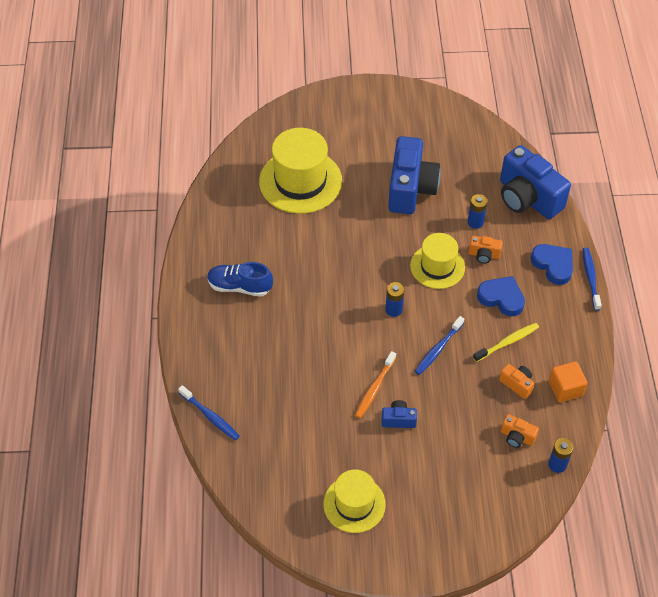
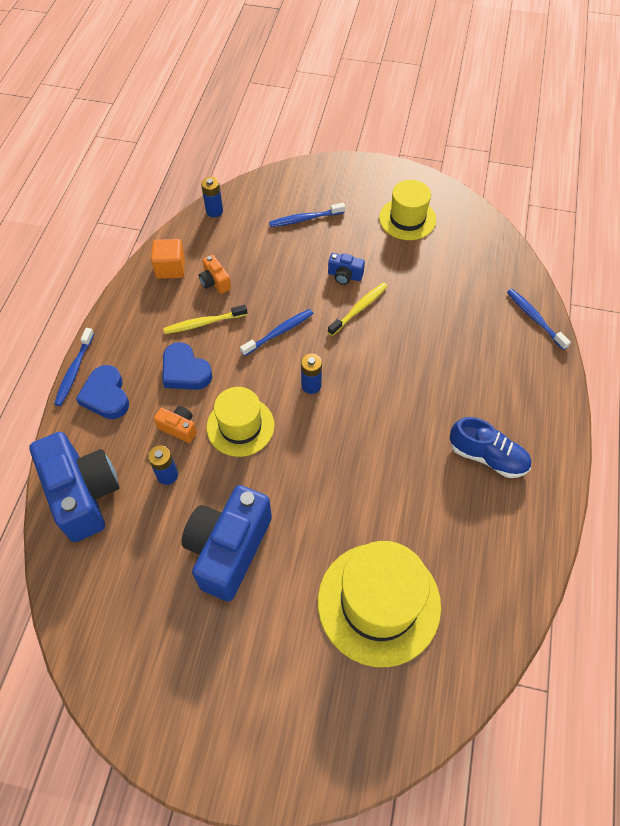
camera: 165 degrees left, 5 degrees up
(374, 388) = (359, 308): orange toothbrush -> yellow toothbrush
(460, 477) = (305, 219): none -> blue toothbrush
(517, 437) = (239, 239): orange camera -> none

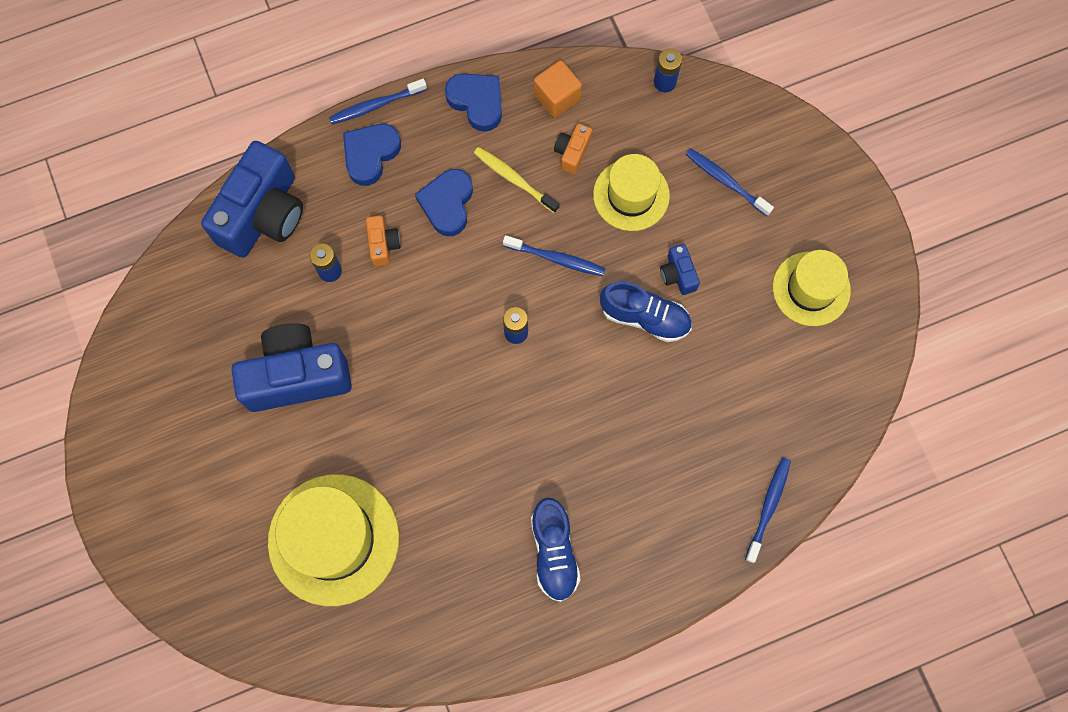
camera: 55 degrees right, 15 degrees up
(131, 312) = (477, 102): none -> blue heart
(240, 426) = (424, 298): yellow hat -> yellow hat (631, 195)
(359, 308) = (645, 317): yellow toothbrush -> blue shoe

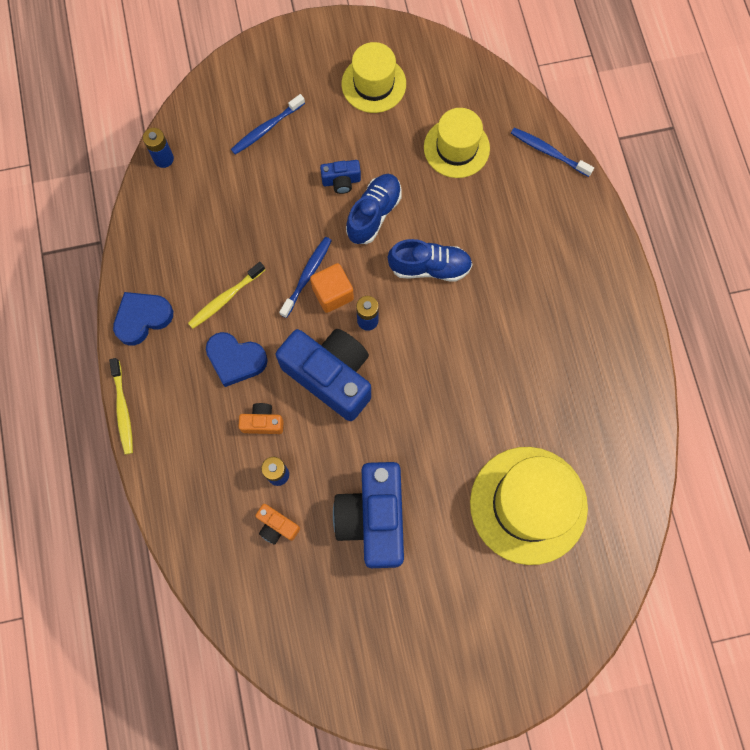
camera: 80 degrees left, 0 degrees up
(263, 214) = (208, 530): blue camera -> blue camera (331, 376)
(370, 154) = (171, 421): blue heart -> none
(376, 105) = (123, 409): blue toothbrush -> yellow toothbrush
(554, 552) = (563, 321): blue shoe -> blue shoe (429, 267)
(557, 97) = (155, 249): orange cube -> orange cube (333, 293)
(572, 152) = (211, 246): orange camera -> orange camera (277, 526)
(631, 195) = (262, 205): yellow hat -> yellow hat (456, 148)

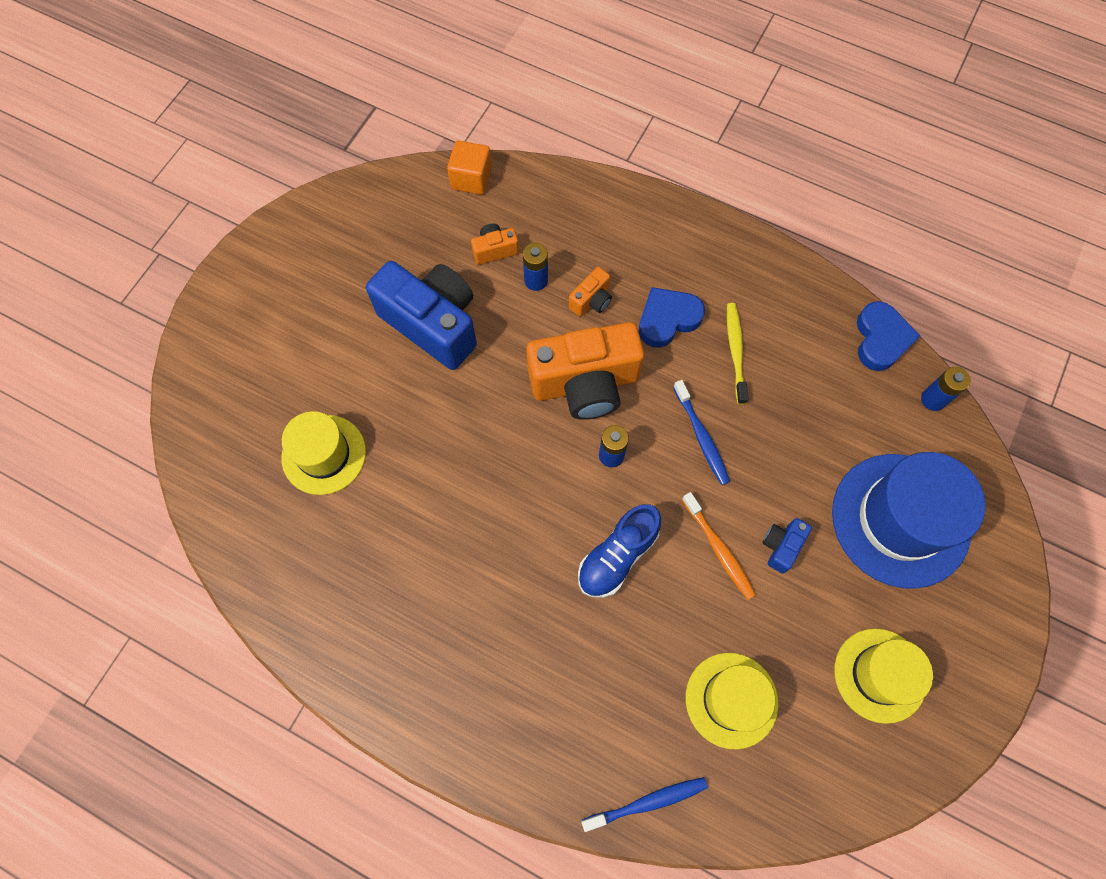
camera: 130 degrees right, 5 degrees down
(123, 409) = (695, 208): yellow toothbrush -> none
(142, 318) = (770, 274): blue heart -> blue heart (881, 339)
(266, 128) = (900, 520): blue toothbrush -> blue hat
(331, 376) = (585, 383): blue camera -> orange camera
(333, 293) = (664, 445): orange cube -> orange cube (471, 179)
(374, 214) = (719, 549): blue shoe -> orange toothbrush
(528, 505) = (324, 454): yellow hat -> yellow hat, size x0.63

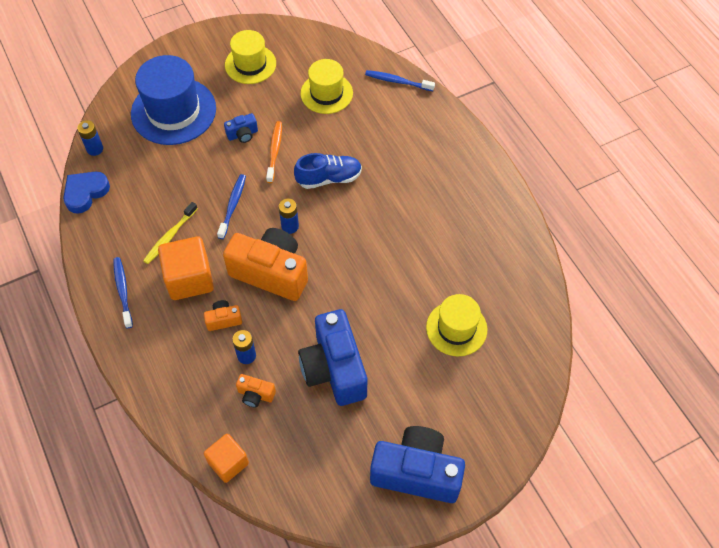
camera: 145 degrees left, 10 degrees down
(279, 278) = (416, 472): none -> blue camera
(667, 319) = (189, 279): blue heart -> orange cube
(723, 262) = (123, 291): none -> blue toothbrush

